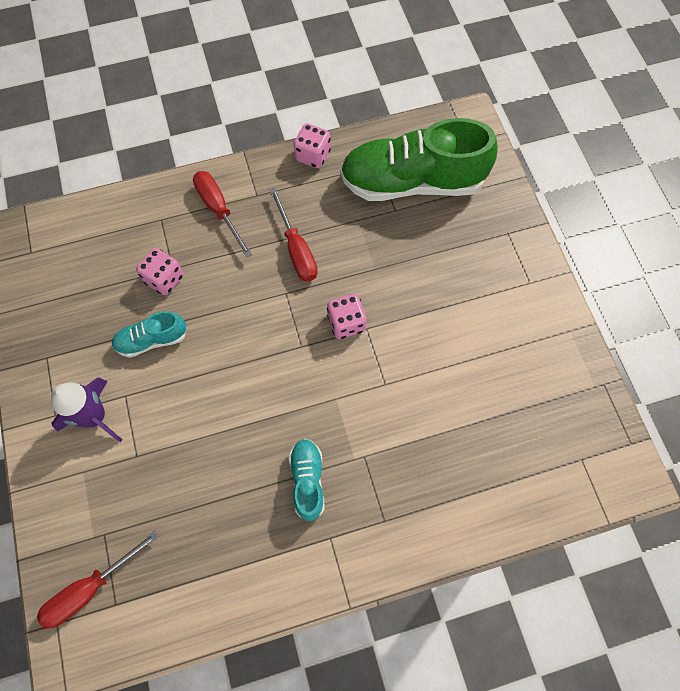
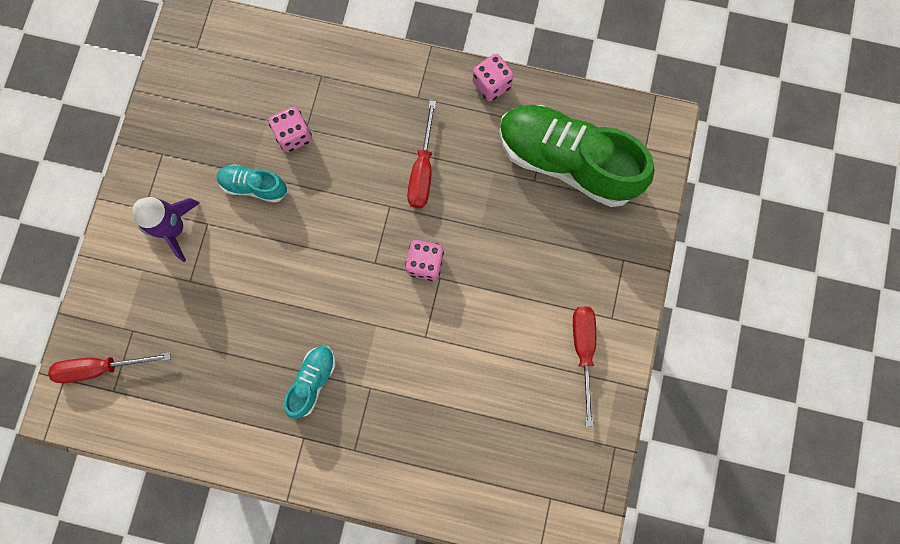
camera: 30 degrees right, 10 degrees up
(219, 210) = (376, 94): red screwdriver -> red screwdriver (583, 351)

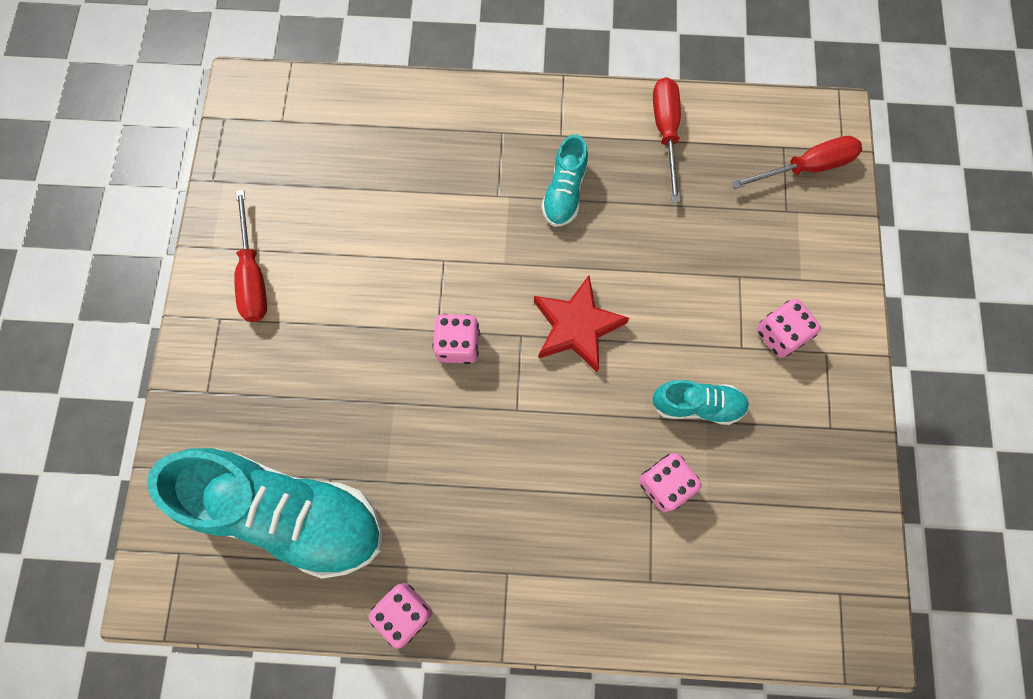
camera: 170 degrees right, 5 degrees down
(174, 228) = (780, 334): purple rocket -> pink dice
(330, 262) = (576, 327): none -> red star
(422, 170) = (482, 466): red screwdriver -> red screwdriver (666, 132)
(567, 162) = (287, 513): green shoe -> turquoise shoe

